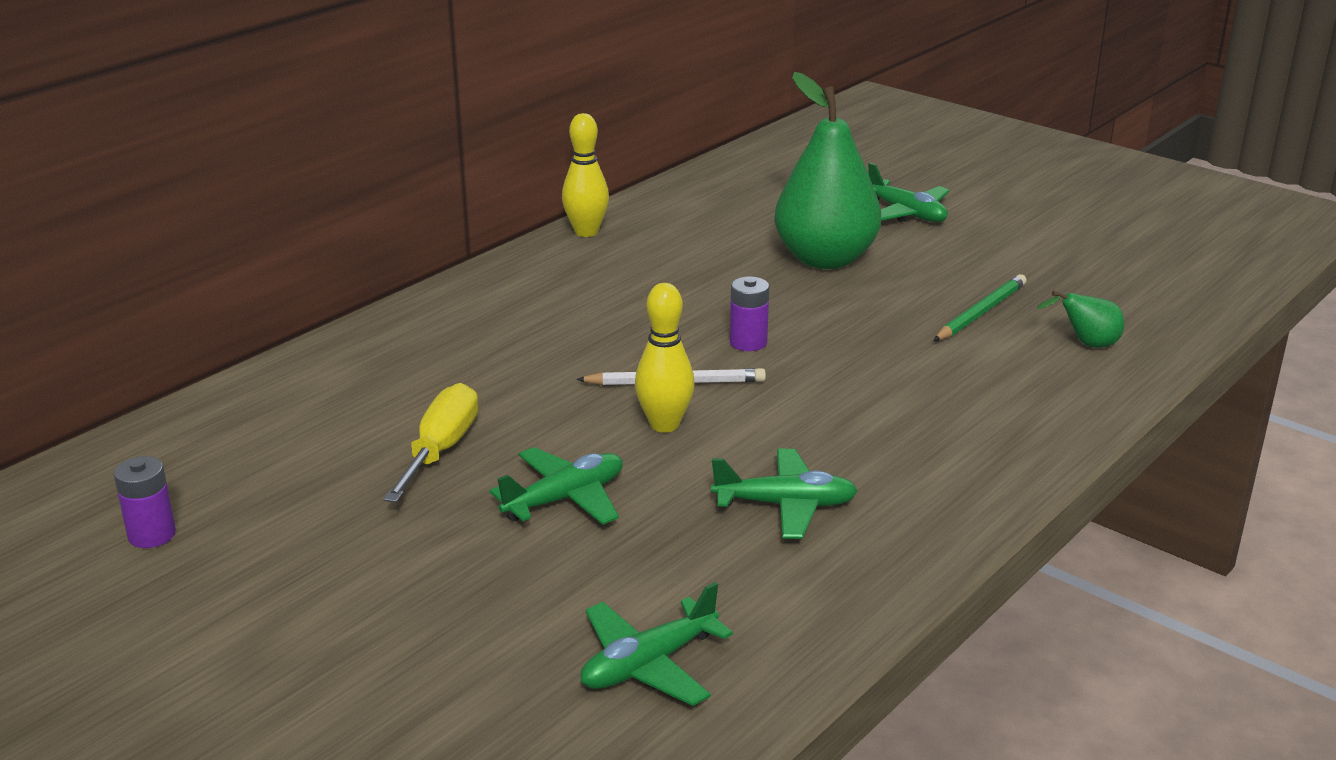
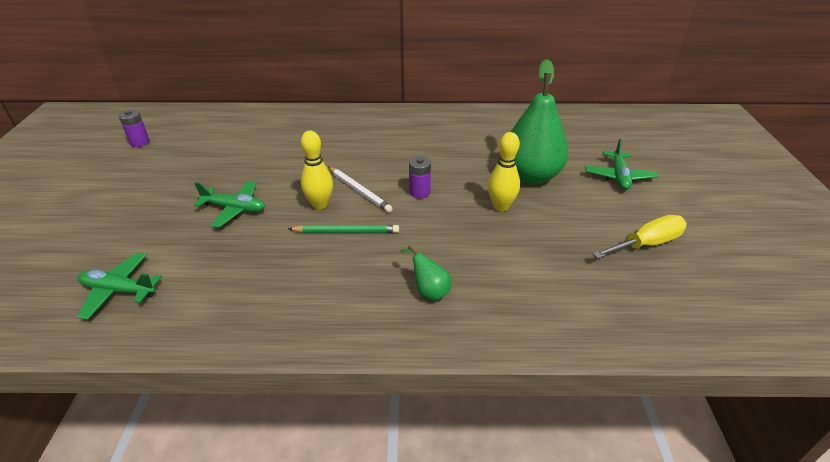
camera: 50 degrees right, 10 degrees up
(441, 450) = (246, 165): yellow screwdriver -> yellow screwdriver (647, 244)
(586, 232) = (459, 113): yellow bowling pin -> yellow bowling pin (500, 206)
(785, 505) = (283, 269): green plane -> none
(980, 313) = (551, 247): green pencil -> green pencil (346, 231)
(1086, 344) = (573, 302): green pear -> green pear (428, 291)

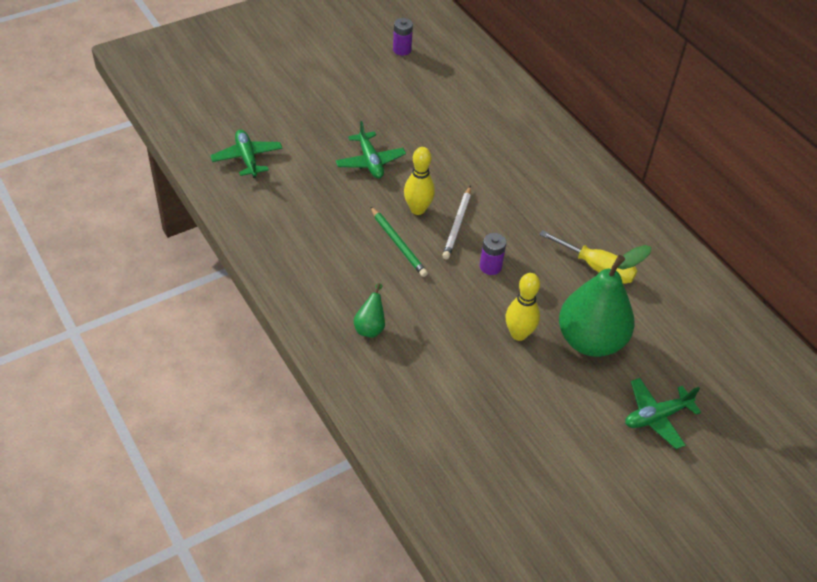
camera: 55 degrees right, 10 degrees up
(647, 244) = (551, 465): yellow screwdriver -> yellow screwdriver (597, 268)

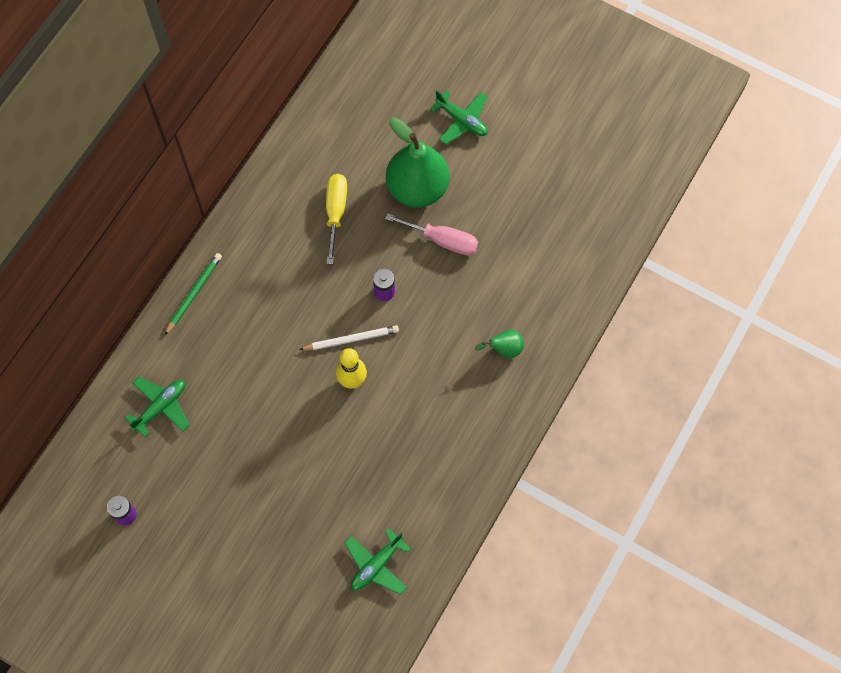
camera: 115 degrees left, 20 degrees up
(370, 161) = (315, 453): green plane -> green plane (161, 407)
(398, 243) = (403, 375): green pencil -> green pencil (194, 294)
(519, 334) = (442, 240): yellow bowling pin -> pink screwdriver

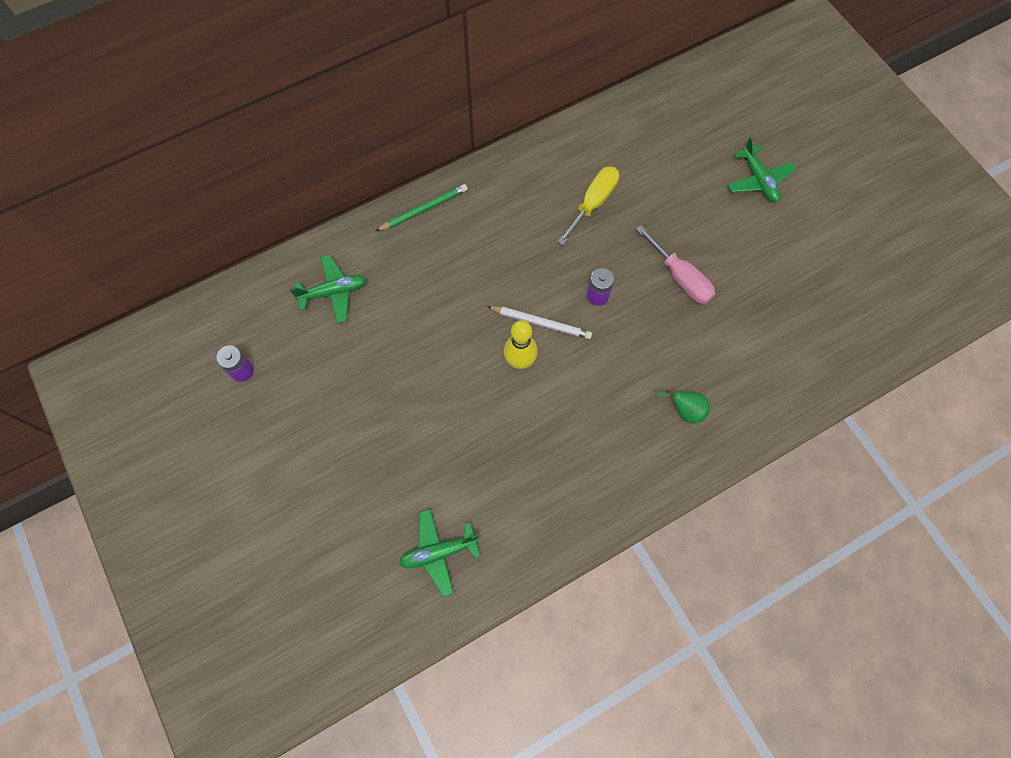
camera: 30 degrees right, 0 degrees up
(417, 188) = (682, 219): green pear -> none

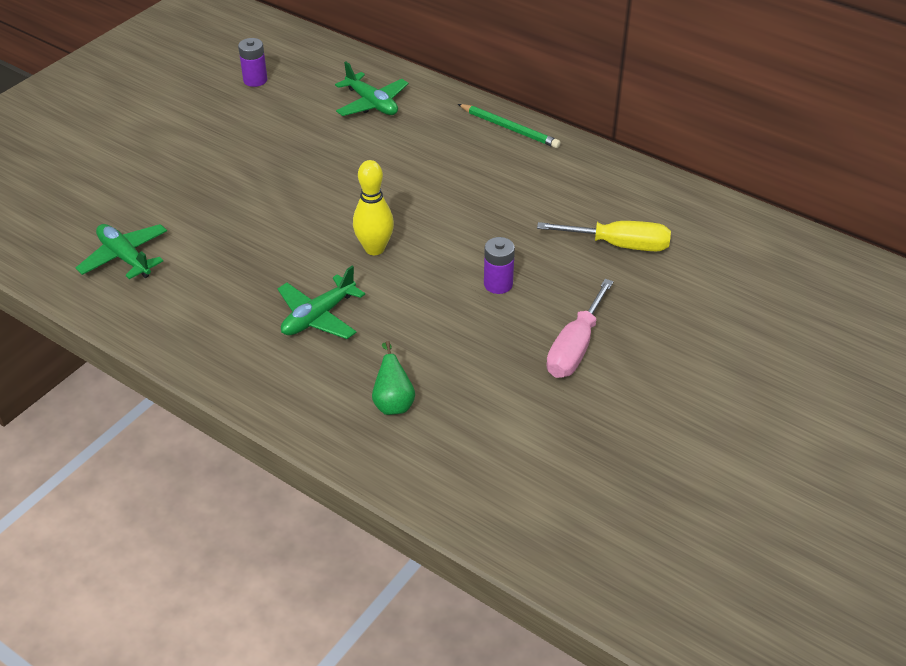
camera: 65 degrees right, 25 degrees down
(541, 323) = (432, 250): white pencil -> none
(758, 180) = (782, 383): green plane -> green plane (318, 317)

